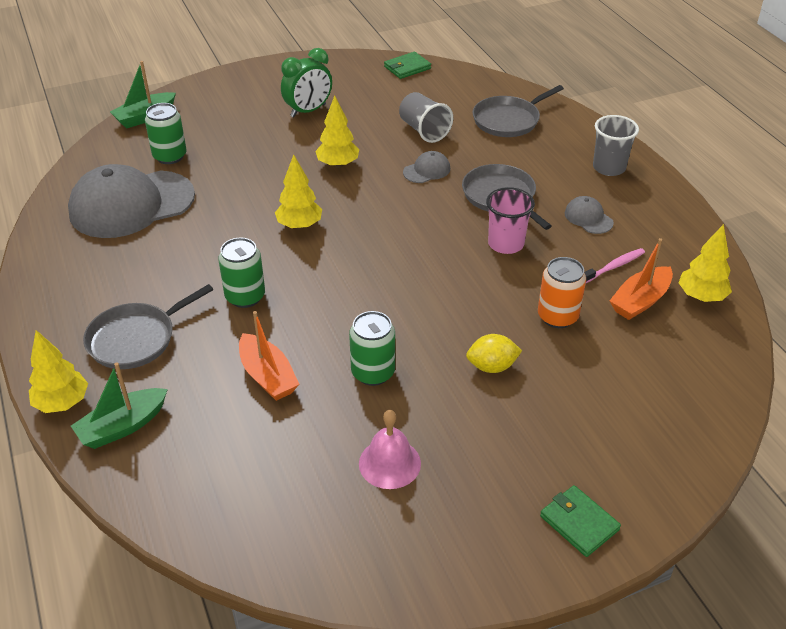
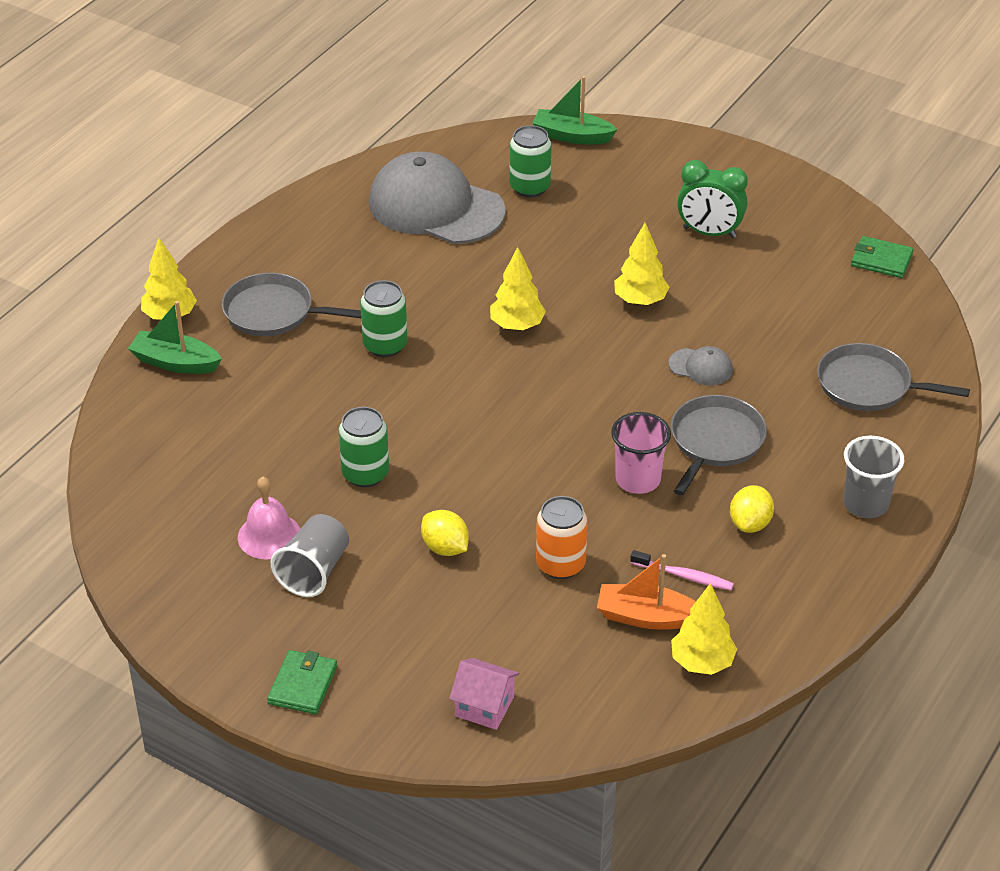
camera: 55 degrees right, 0 degrees up
(267, 376) = (302, 412): orange boat -> none
(424, 130) = (771, 331): grey cup -> grey cup (314, 571)
(588, 218) = (750, 524): grey cap -> yellow lemon
(674, 423) = (484, 706): none -> pink house

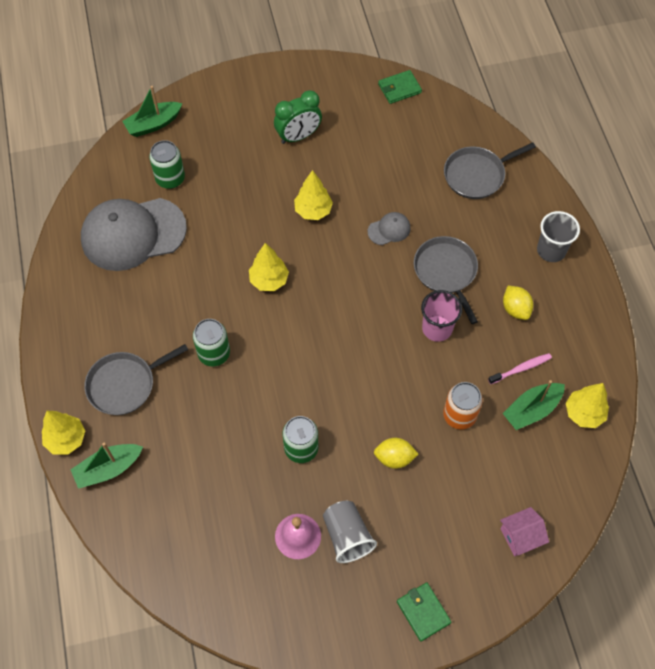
camera: 45 degrees left, 20 degrees up
(646, 617) = (531, 410): orange boat -> green boat

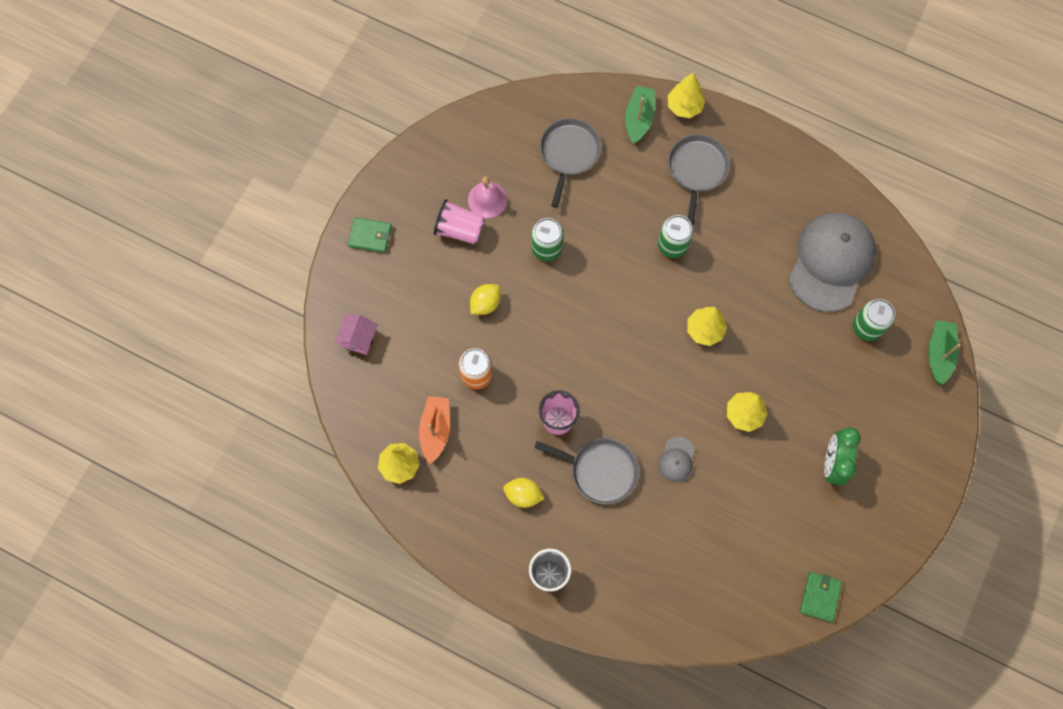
camera: 130 degrees right, 10 degrees up
(347, 536) = (459, 229): grey cup -> pink cup
(477, 175) = (671, 581): grey pan -> grey pan (569, 153)
(521, 368) = (472, 452): pink toothbrush -> none
(531, 410) = (435, 430): green boat -> orange boat

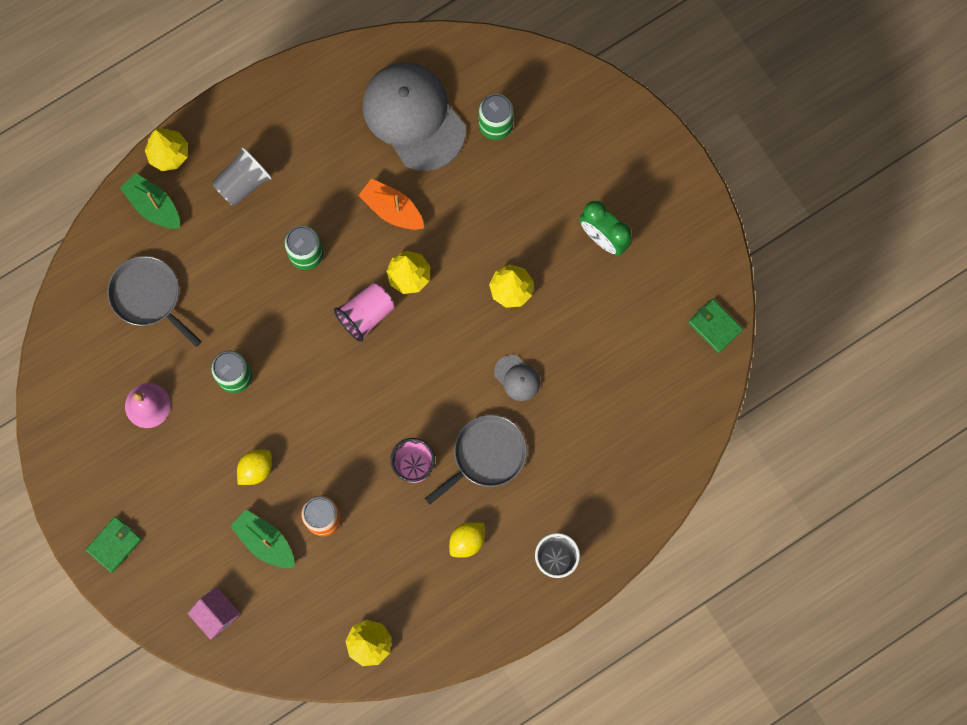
camera: 60 degrees left, 5 degrees up
(435, 430) = (355, 589): orange boat -> orange boat (392, 209)
(459, 229) = (162, 451): pink cup -> pink cup (366, 315)
(485, 304) = (256, 469): yellow lemon -> yellow lemon turned 60 degrees clockwise
(697, 170) = (243, 183): grey pan -> grey cup
(939, 354) = (559, 77): green boat -> green boat (265, 541)

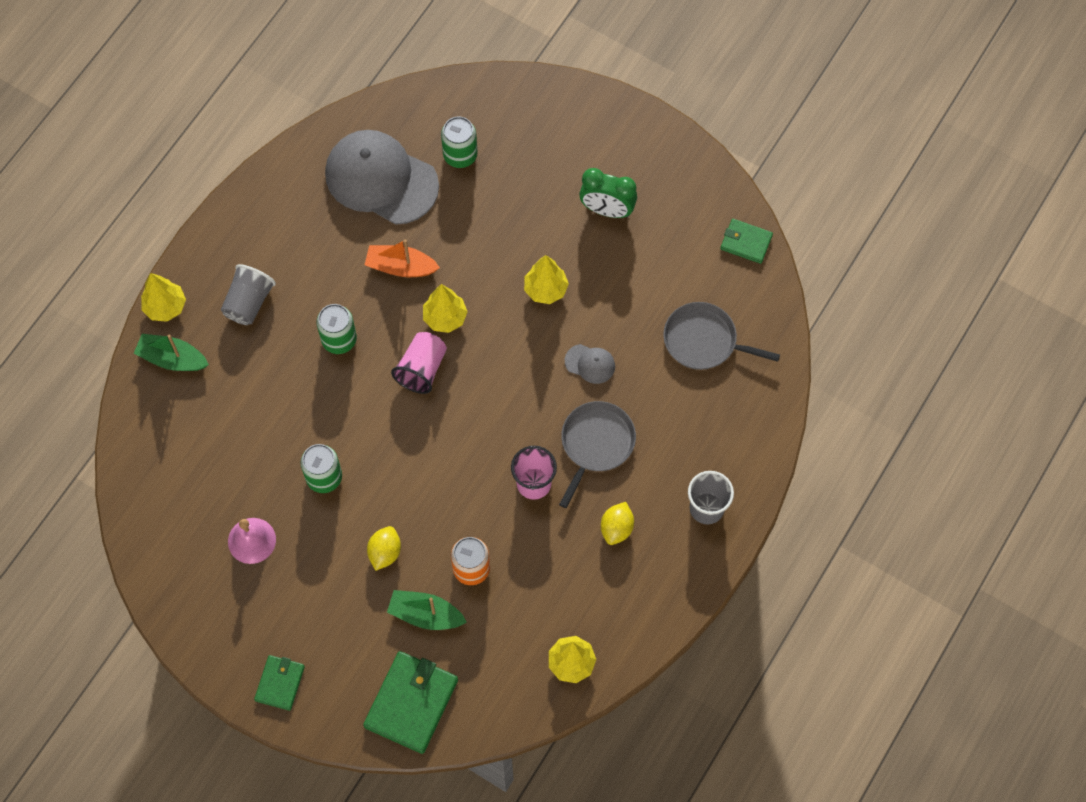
camera: 25 degrees left, 10 degrees down
(148, 296) = (205, 441): grey pan -> grey pan (704, 341)
(217, 614) = (411, 703): pink house -> green wallet

